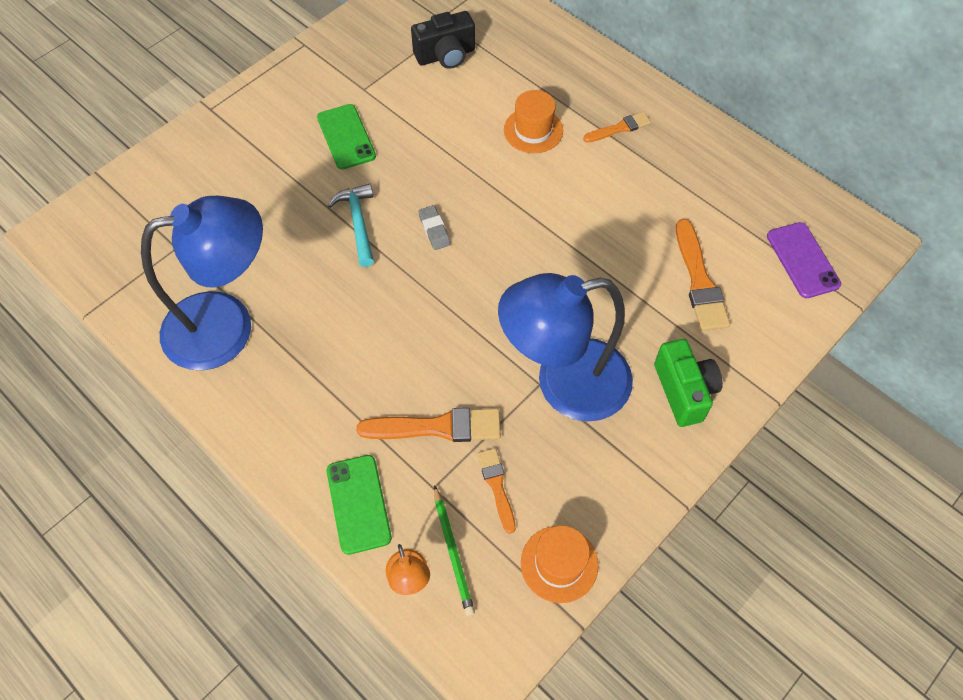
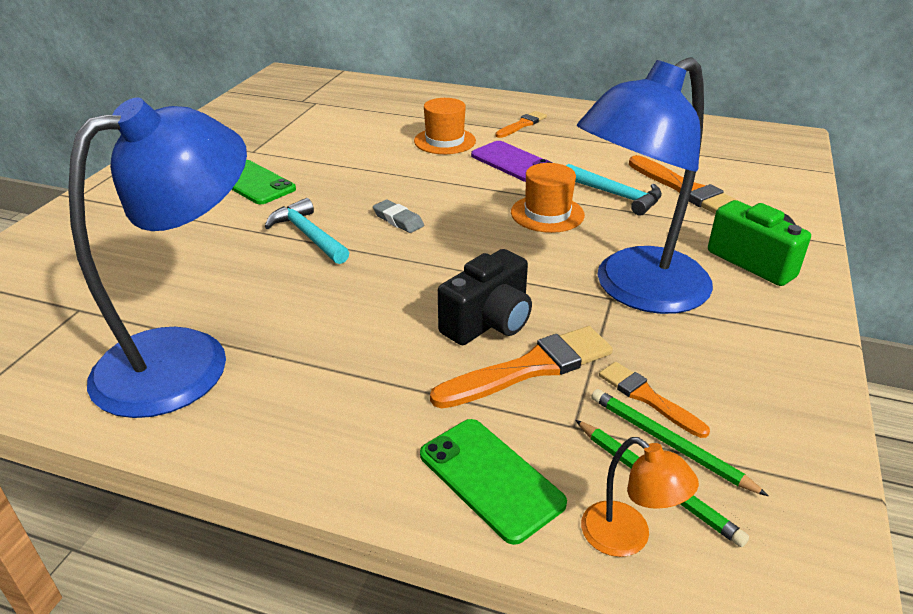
camera: 25 degrees left, 25 degrees down
(446, 55) = (323, 118): black camera -> black camera (488, 323)
(483, 527) = (668, 443): none -> green pencil
(559, 564) = (790, 445): orange hat -> orange hat (547, 214)
(632, 265) = (616, 195): none -> turquoise hammer
(802, 260) = (754, 159): purple phone -> purple phone (512, 162)

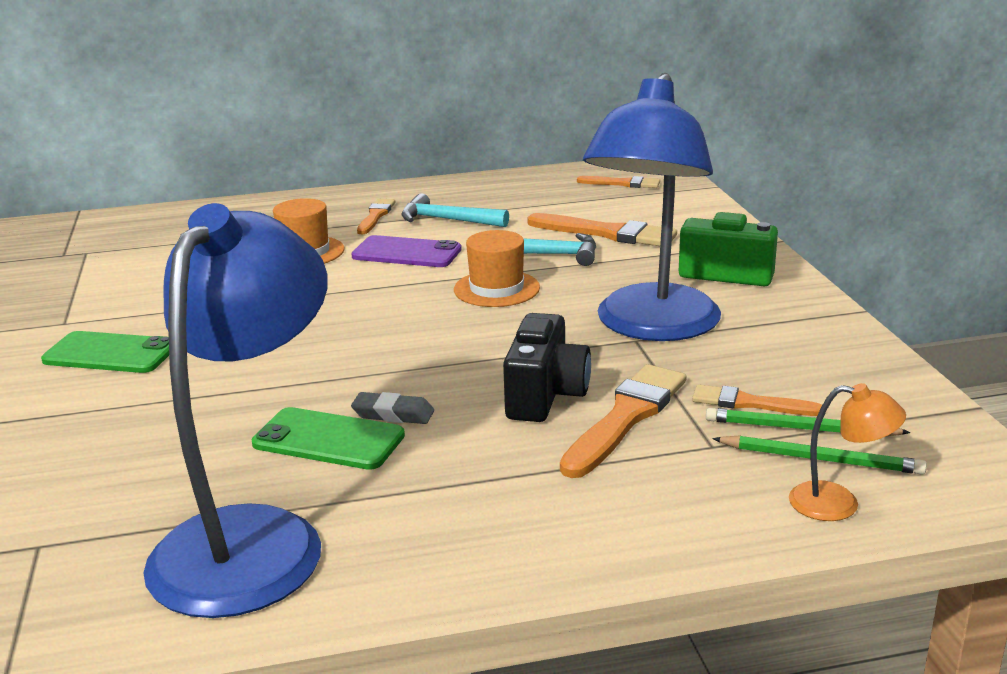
camera: 30 degrees left, 10 degrees down
(308, 235) = (252, 383): turquoise hammer -> turquoise hammer (447, 220)
(398, 220) = (342, 339): grey eraser -> grey eraser (393, 414)
(490, 478) = (687, 510): green phone -> green phone (328, 440)
(745, 147) = (622, 183): none -> orange brush

